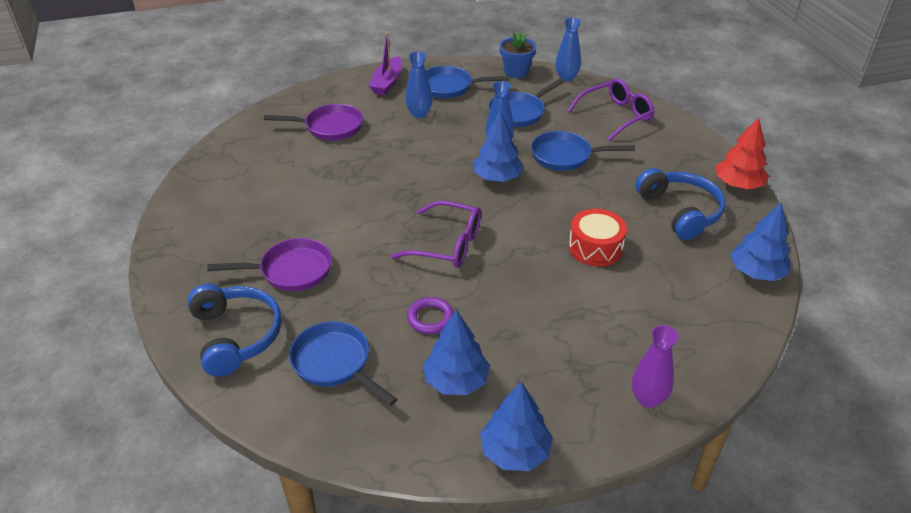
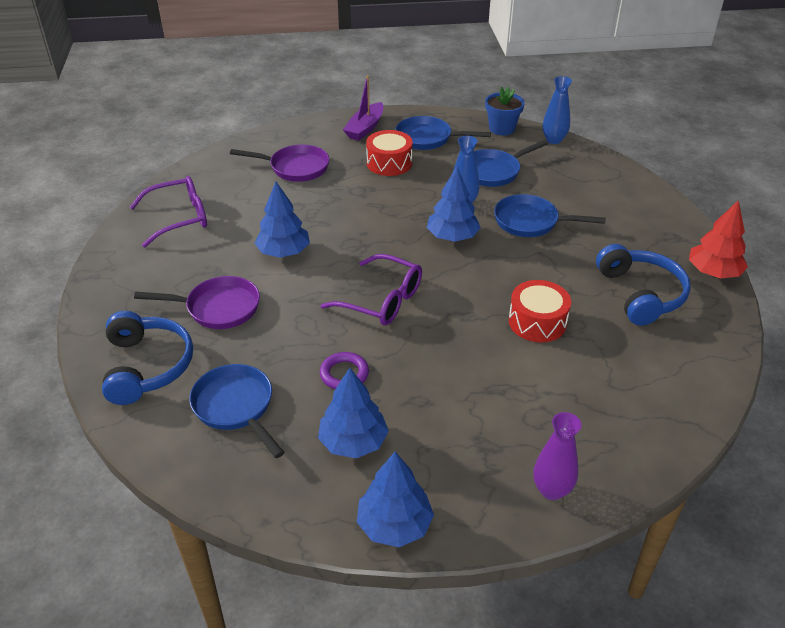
camera: 10 degrees right, 0 degrees up
(419, 114) = (389, 163): blue vase -> red drum
(615, 116) = (595, 185): purple glasses -> purple glasses (178, 218)
(756, 272) = (709, 370): blue tree -> blue tree (283, 252)

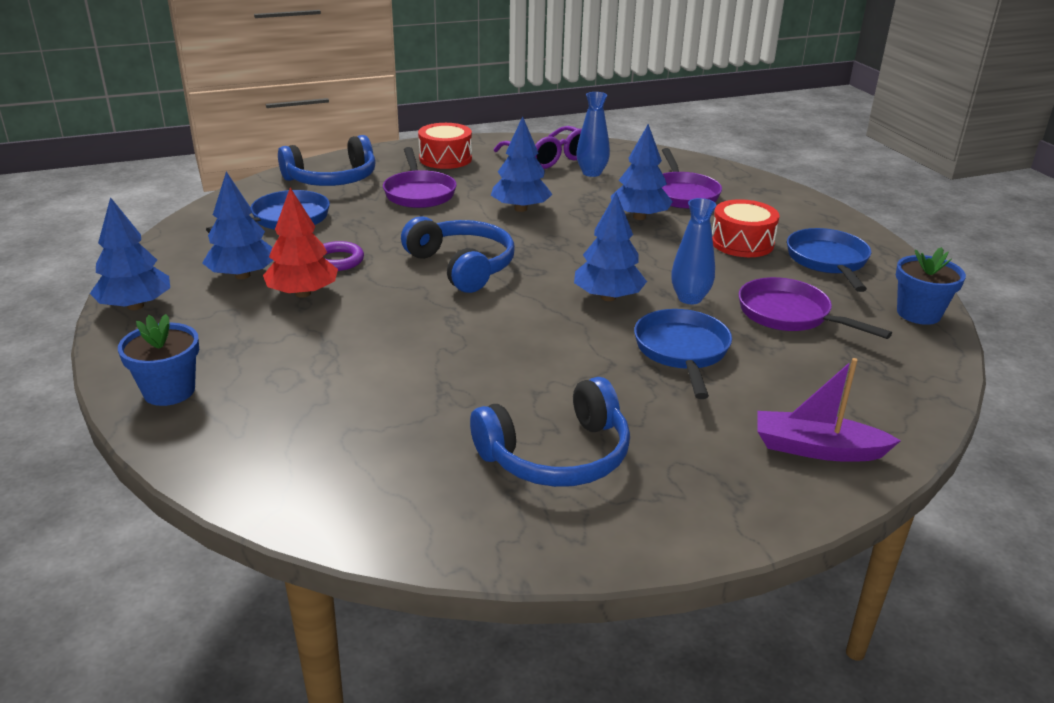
camera: 75 degrees right, 10 degrees down
(327, 196) = (639, 217): none -> blue tree
(365, 128) = (809, 220): purple boat -> purple boat (817, 449)
(381, 300) = (462, 266): purple glasses -> blue headphones
(493, 171) = (789, 315): blue pan -> purple pan
(537, 322) = (458, 368): red drum -> red drum (445, 159)
(551, 490) = (169, 391): purple vase -> blue flower pot
(554, 140) = (935, 361): blue vase -> blue vase (591, 173)
(713, 272) = (656, 538): red tree -> red tree (303, 293)

